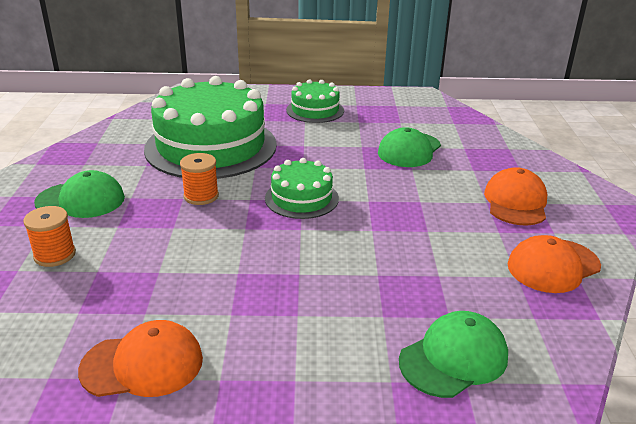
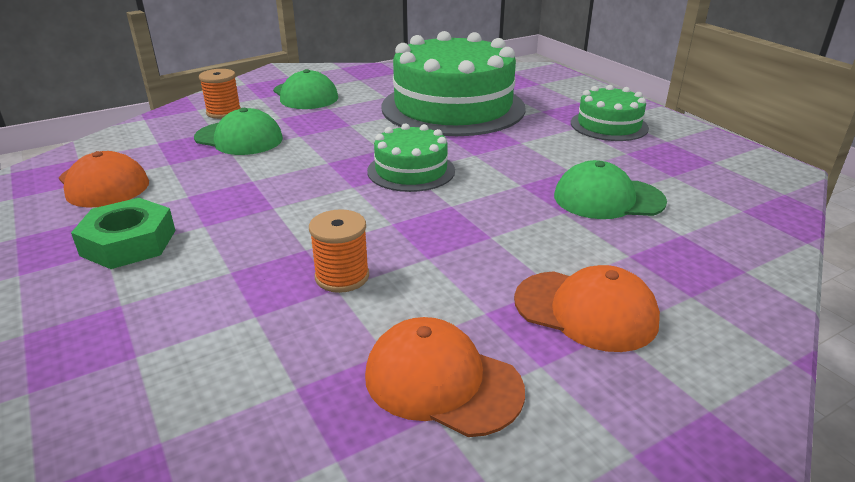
camera: 60 degrees right, 0 degrees up
(201, 196) = (361, 130): orange spool -> orange spool (342, 276)
(291, 363) = (129, 243): none -> green nut
(454, 358) = (175, 337): green cap -> green cap (239, 138)
(515, 202) = (586, 310): orange cap -> orange cap turned 45 degrees clockwise

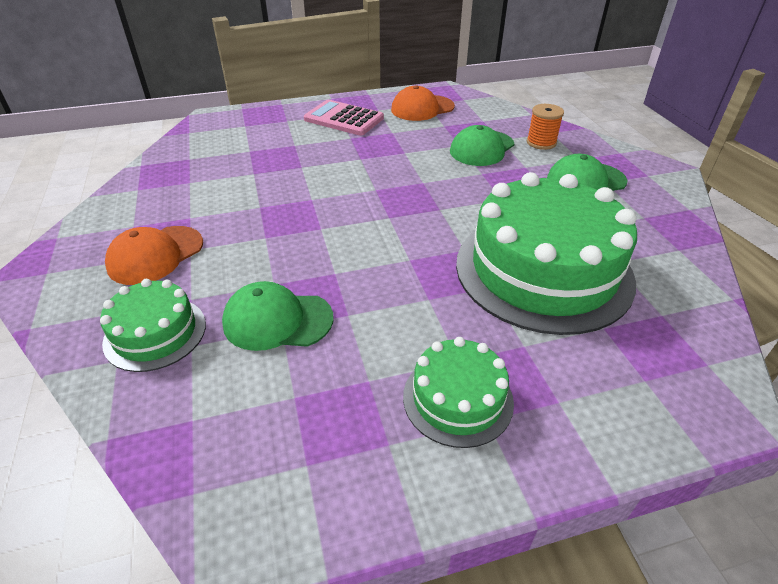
camera: 105 degrees right, 10 degrees up
(129, 243) = (344, 119): green nut -> pink calculator
(342, 276) = (263, 175): orange spool -> none
(411, 170) = (389, 218): green cake -> green cake (155, 333)
(442, 382) = (154, 194): orange cap -> none
(608, 199) = (277, 320): green cap -> green cap turned 105 degrees counterclockwise

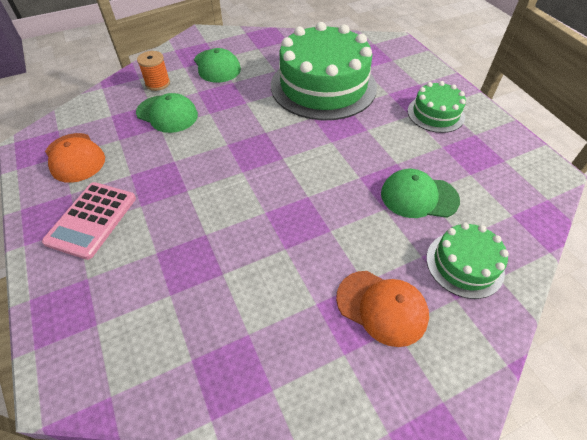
camera: 100 degrees left, 10 degrees up
(277, 320) = (418, 197): green cap -> green cap turned 105 degrees clockwise

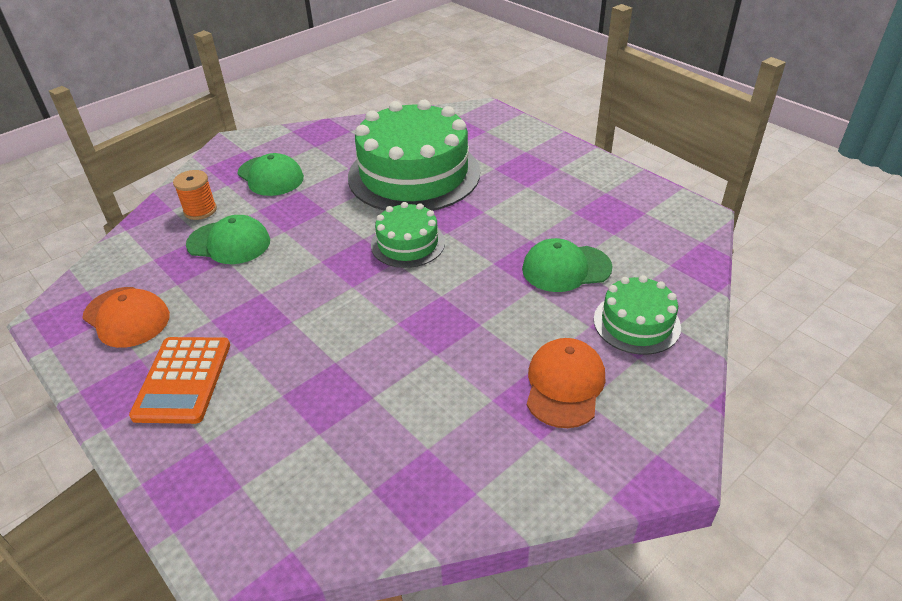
camera: 15 degrees left, 10 degrees down
(92, 220) = (183, 380): pink calculator -> orange calculator
(382, 307) = (564, 385): orange cap -> orange cap turned 90 degrees counterclockwise
(435, 114) = (555, 179): green cake -> green cake (408, 243)

